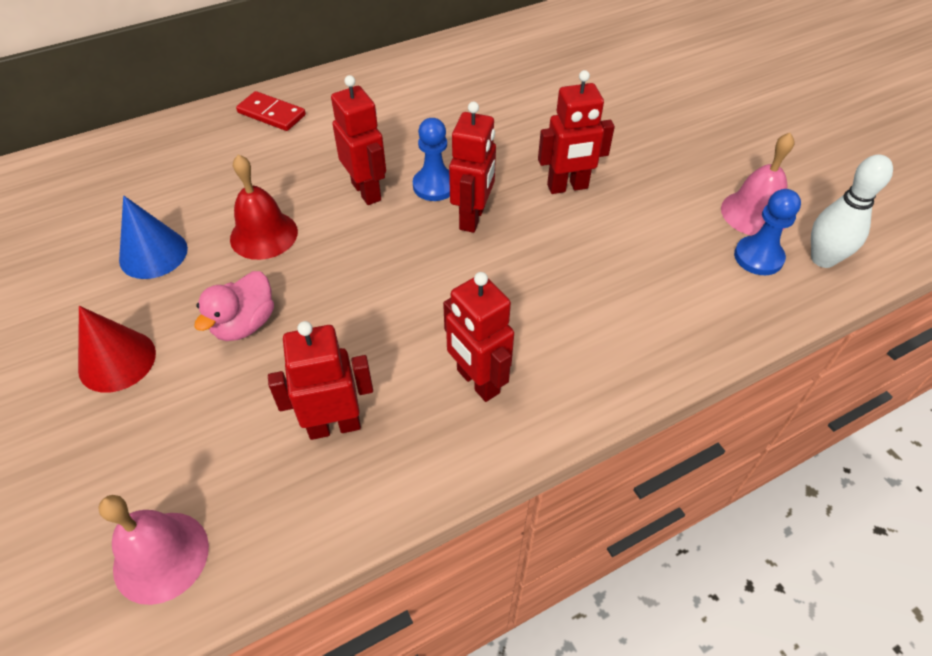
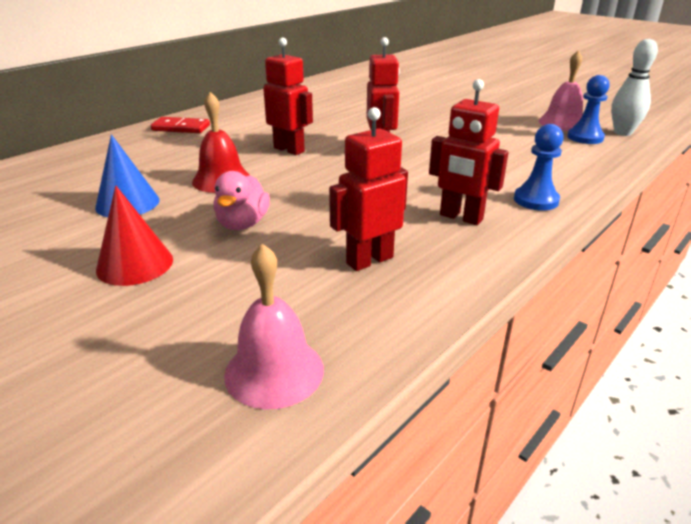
camera: 20 degrees left, 20 degrees down
(434, 186) = (339, 141): blue pawn -> blue pawn (536, 200)
(567, 187) = (434, 129): red robot -> none

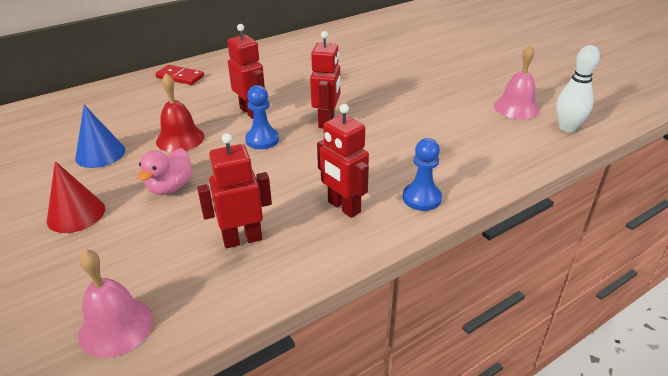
camera: 15 degrees right, 5 degrees up
(585, 137) = (524, 129): blue pawn -> blue pawn (262, 140)

